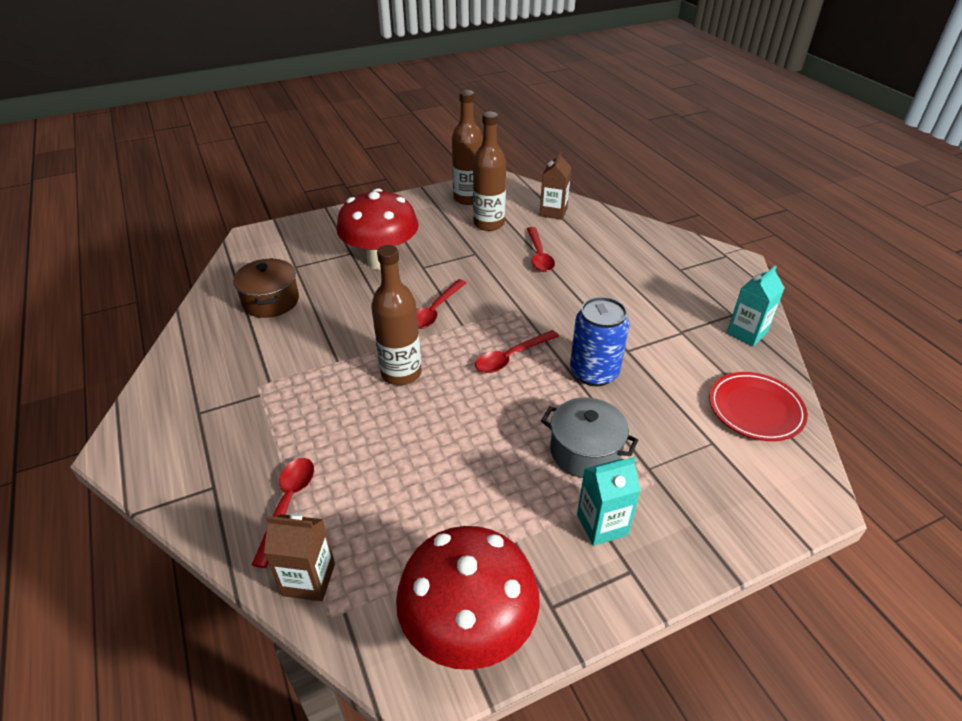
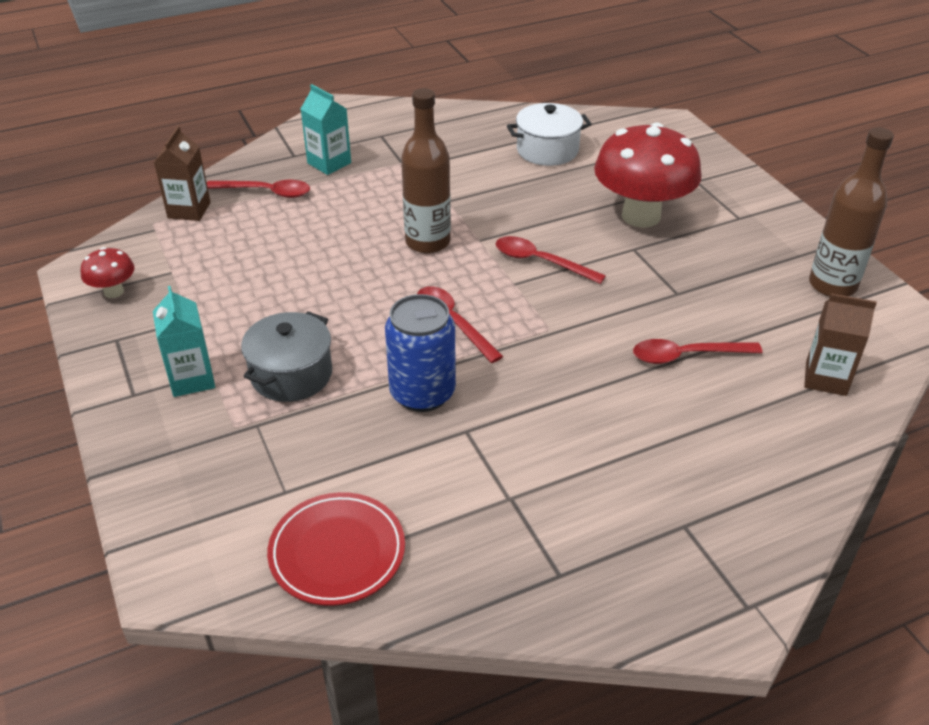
camera: 90 degrees right, 0 degrees up
(271, 301) = (547, 150): brown pot -> white pot
(468, 630) = (114, 292): red mushroom -> red mushroom, size x0.46
(489, 223) = (763, 306): brown bottle -> none
(746, 333) = (510, 583): turquoise carton -> turquoise carton (329, 163)

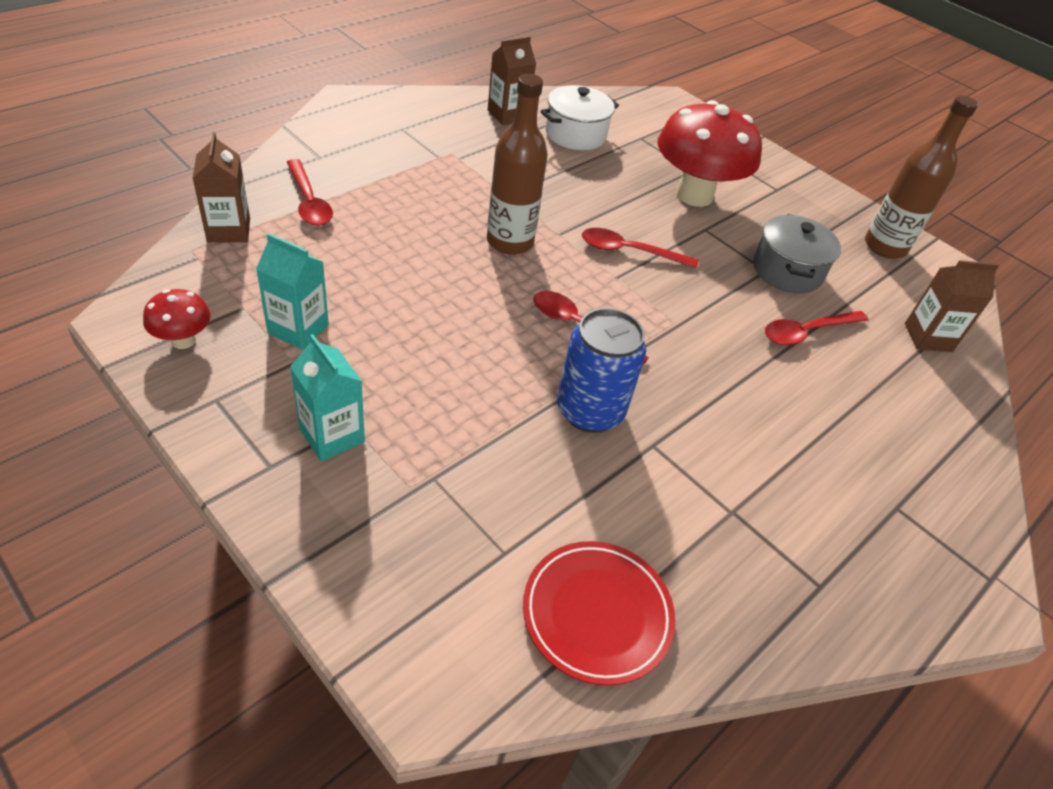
camera: 25 degrees left, 5 degrees up
(266, 192) = (309, 201): red spoon -> red spoon turned 75 degrees clockwise
(291, 374) = (443, 412): grey pot -> grey pot (787, 271)
(329, 163) = (363, 163): turquoise carton -> turquoise carton (298, 329)
(488, 128) = (508, 115): none -> brown carton

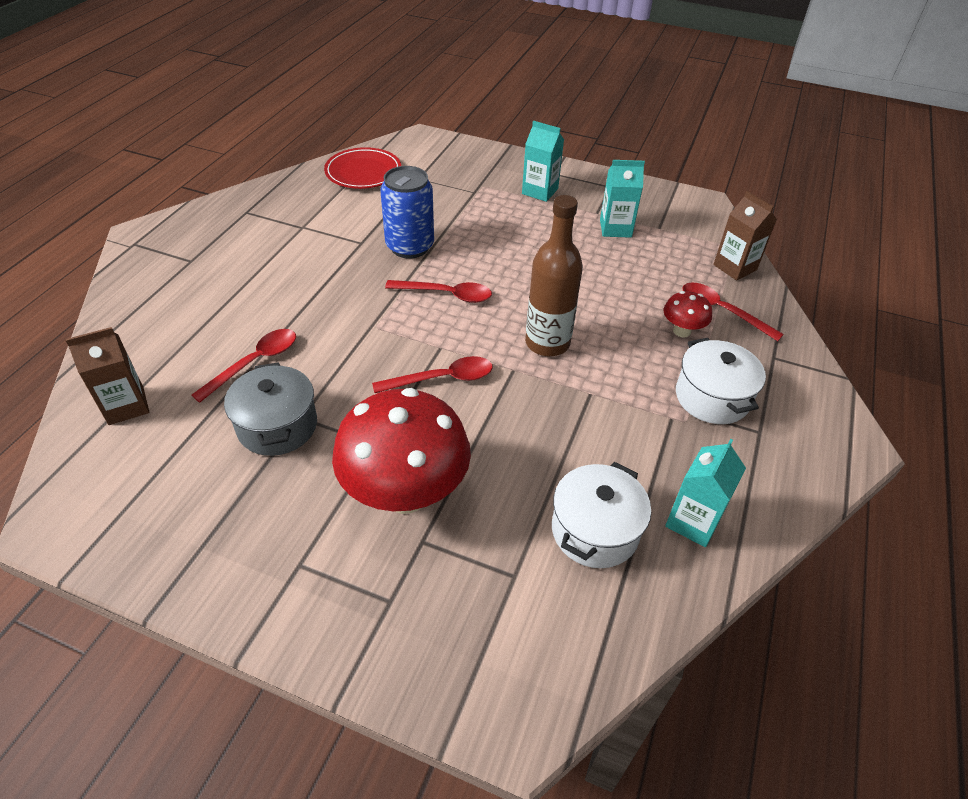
camera: 160 degrees right, 0 degrees up
(183, 340) = (662, 203): red mushroom -> red mushroom (682, 331)
(411, 156) = (712, 397): none -> white pot
(508, 115) = (693, 521): brown carton -> turquoise carton
(885, 247) = (149, 521): brown bottle -> none

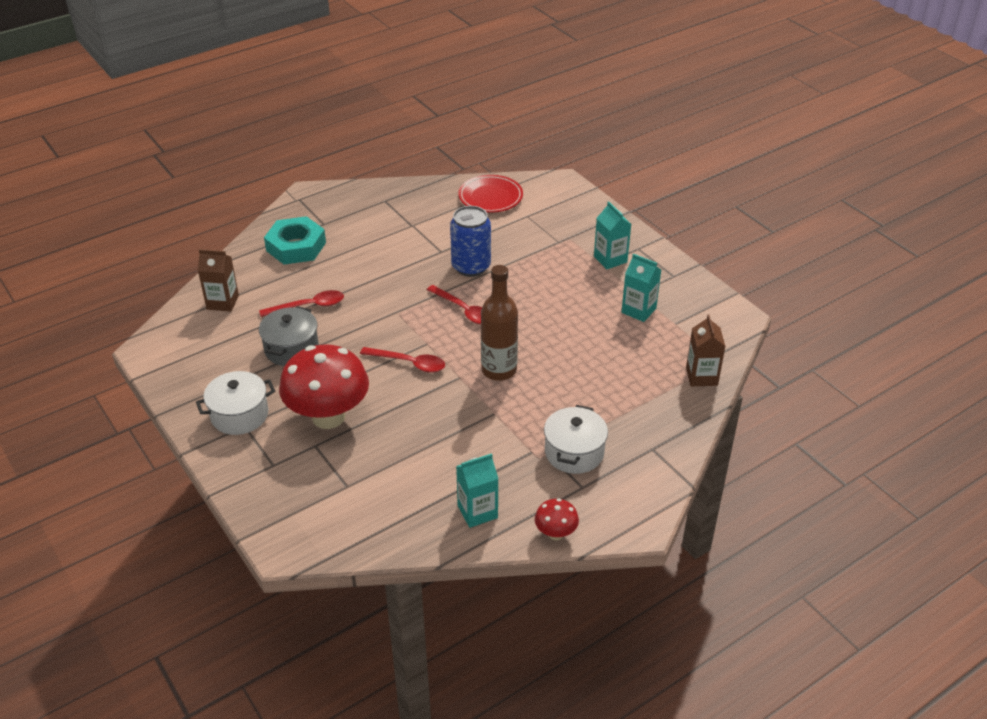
camera: 35 degrees right, 5 degrees down
(176, 298) = (296, 246): none -> turquoise nut
(595, 530) = (414, 487): white pot -> white pot (239, 415)
(682, 331) = (603, 402): red mushroom -> red mushroom (555, 533)
(722, 311) = (651, 402): red spoon -> none

